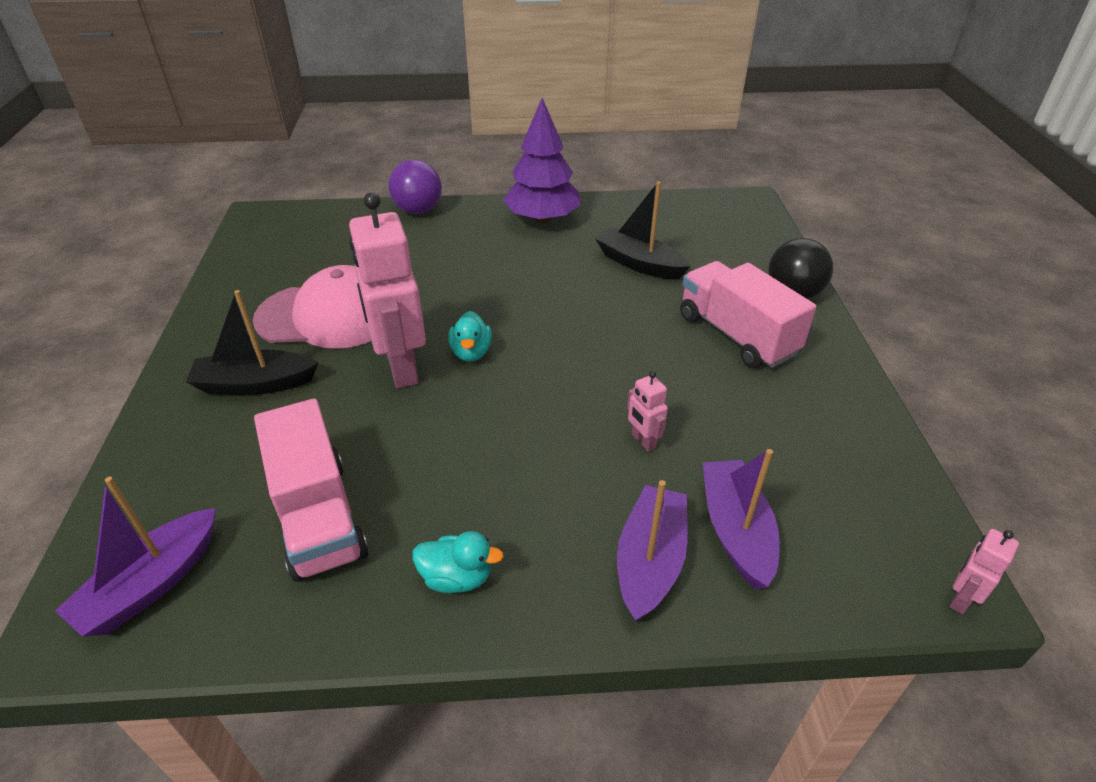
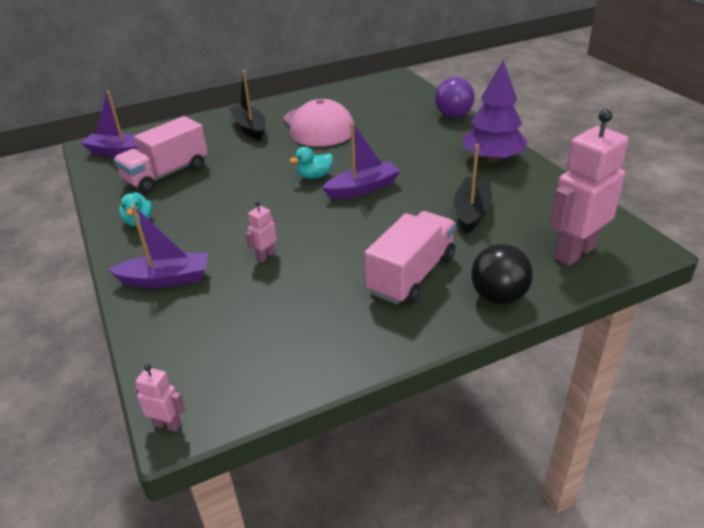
camera: 70 degrees right, 5 degrees down
(401, 368) = (286, 160): pink robot -> pink robot (574, 252)
(736, 531) = (199, 308): purple boat -> purple boat (362, 189)

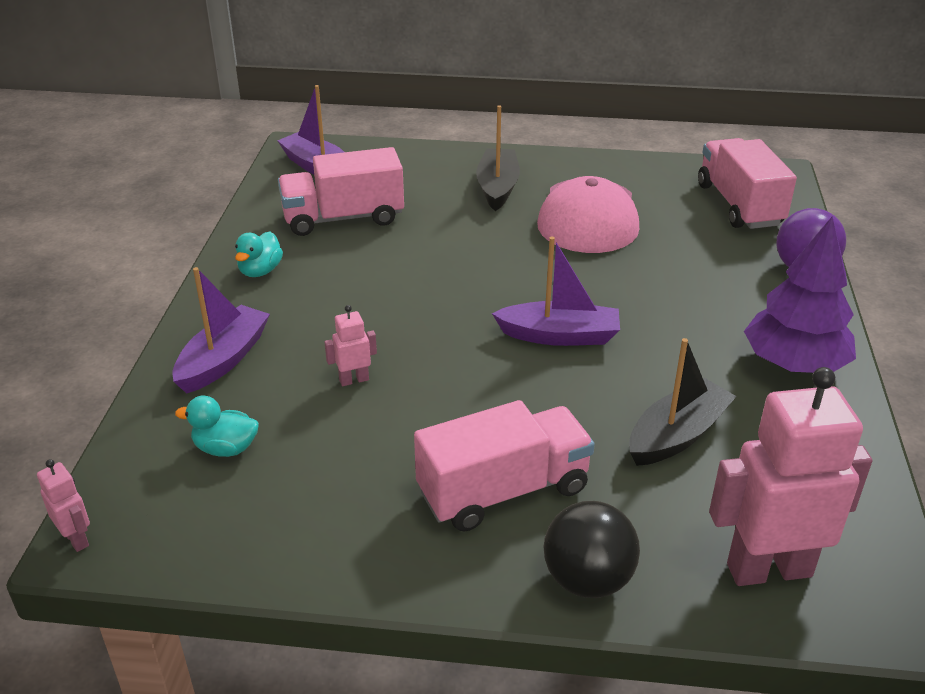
camera: 30 degrees right, 0 degrees up
(165, 279) = (223, 360): purple boat -> purple boat turned 90 degrees counterclockwise
(314, 176) = (514, 291): turquoise duck -> turquoise duck (225, 448)
(392, 97) = (739, 205): none -> pink truck

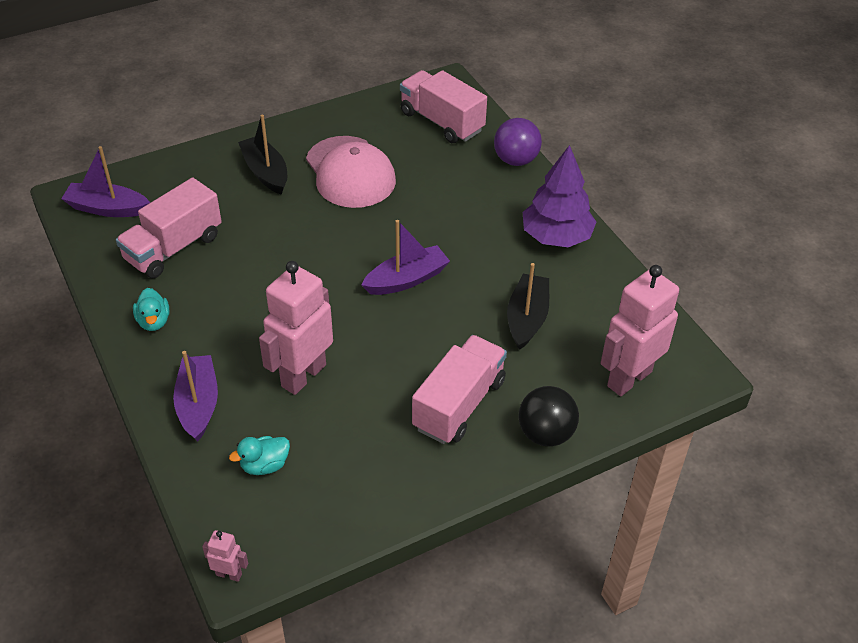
camera: 35 degrees left, 10 degrees up
(354, 380) = (303, 375): pink robot -> pink robot, size x2.29

